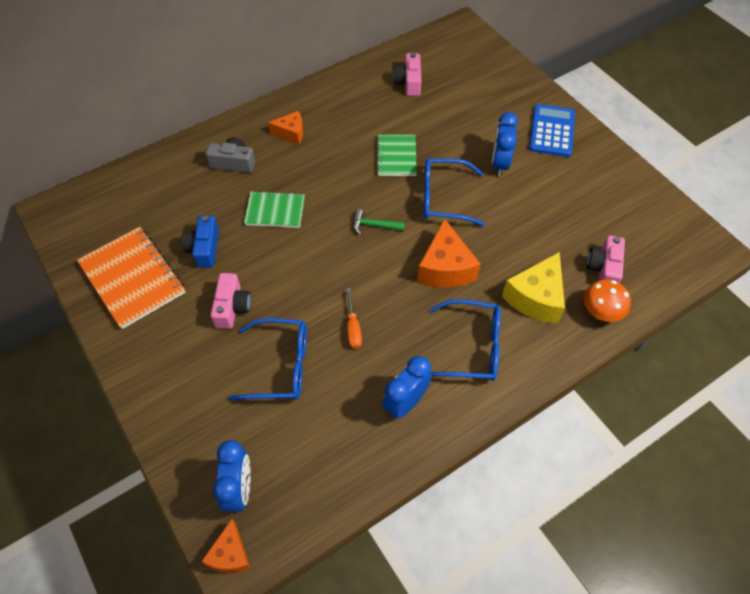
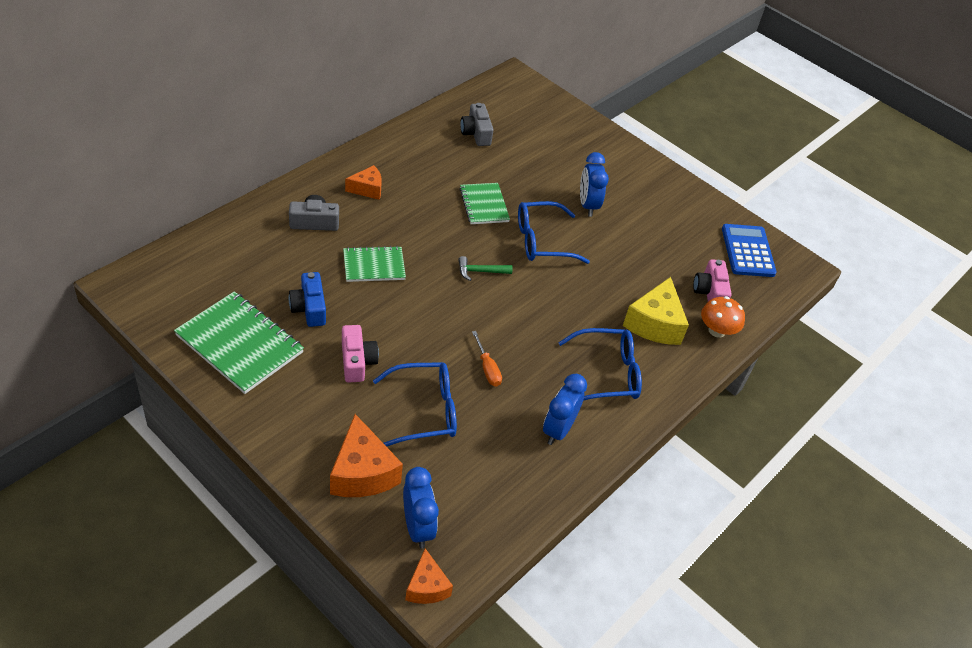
camera: 20 degrees left, 10 degrees down
(132, 278) = (239, 344): orange notebook -> green notebook
(409, 82) = (476, 133): pink camera -> grey camera
(445, 268) = (562, 305): orange cheese -> orange cheese (362, 472)
(552, 131) = (629, 172): blue calculator -> blue calculator (748, 251)

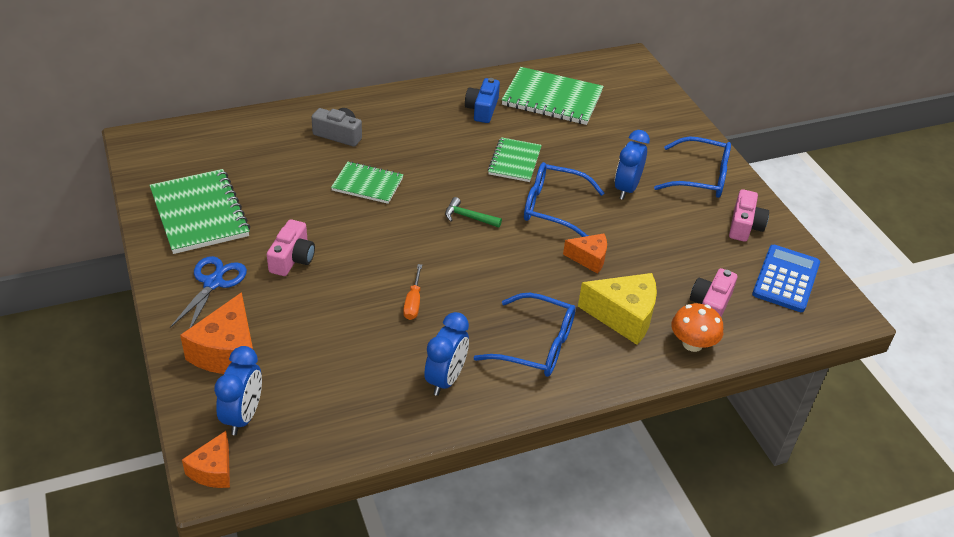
camera: 30 degrees right, 5 degrees down
(302, 410) = (213, 283): none -> blue scissors
(309, 308) = (282, 202): blue camera -> blue camera (482, 109)
(367, 189) = (409, 120): orange cheese -> orange cheese (589, 258)
(425, 411) = (325, 319): blue glasses -> blue glasses (701, 177)
(476, 133) = (552, 99): grey camera -> green notebook
(558, 429) = (445, 379): blue clock -> blue clock turned 150 degrees clockwise
(655, 324) = (623, 316): yellow cheese -> yellow cheese turned 120 degrees counterclockwise
(693, 213) = (744, 226): none -> pink camera

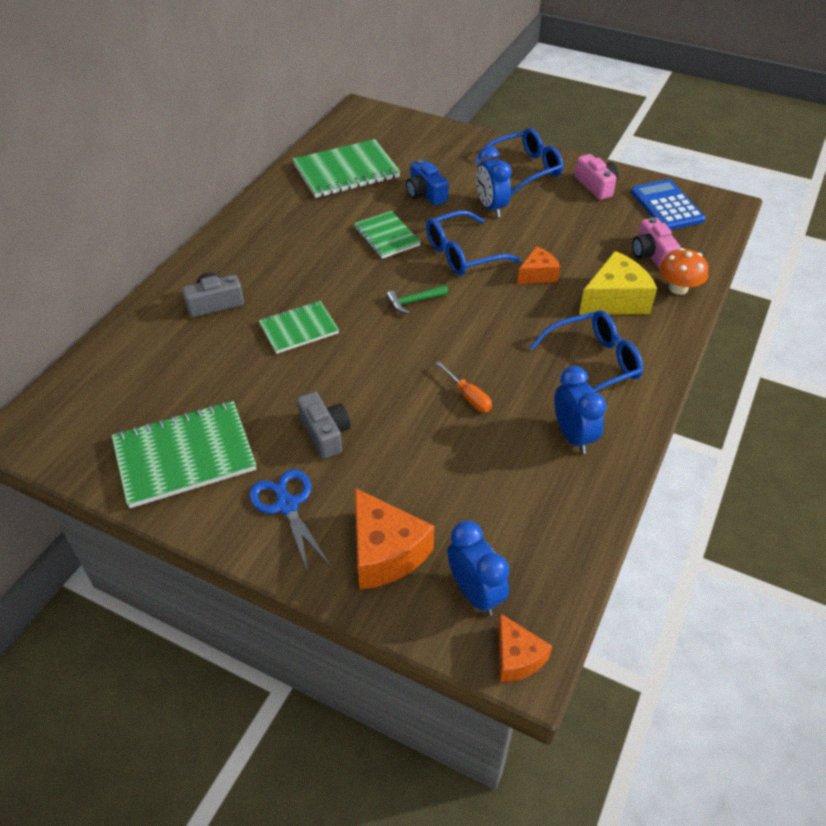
camera: 40 degrees left, 5 degrees up
(199, 213) = (184, 456): green notebook -> green notebook turned 45 degrees counterclockwise
(292, 258) = (325, 433): pink camera -> grey camera
(482, 109) = (305, 211): blue camera -> blue camera (425, 193)

